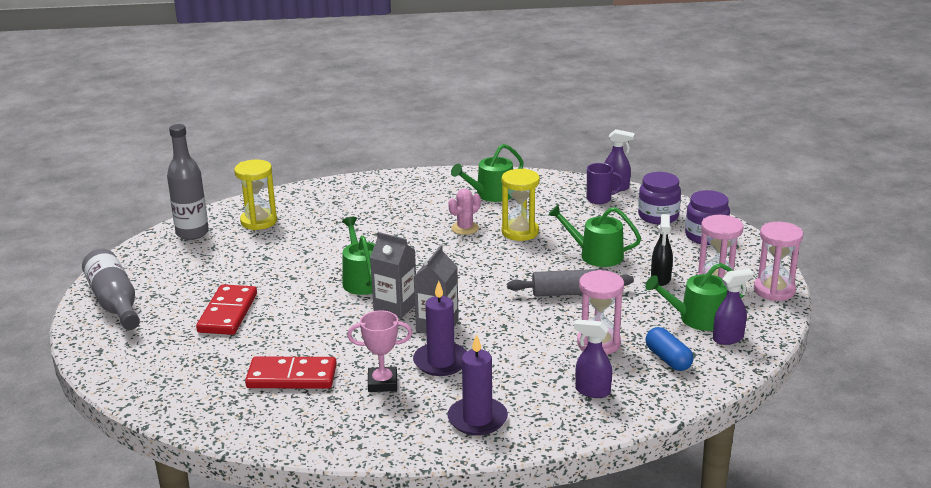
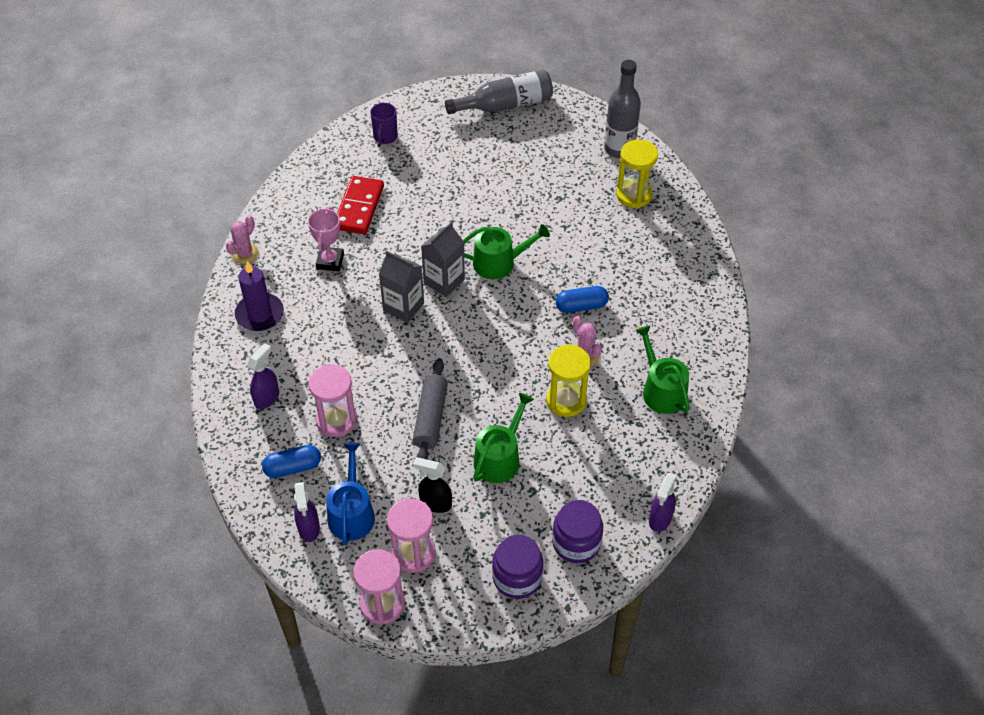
camera: 100 degrees right, 25 degrees up
(228, 313) = (467, 172): red domino -> none
(383, 450) = (244, 253): none -> pink cactus
(408, 234) = (581, 306): none -> blue capsule
(441, 362) = (347, 302): purple candle -> none
(600, 199) = (631, 494): purple mug -> purple mug (385, 137)
(697, 318) = (351, 513): green watering can -> blue watering can

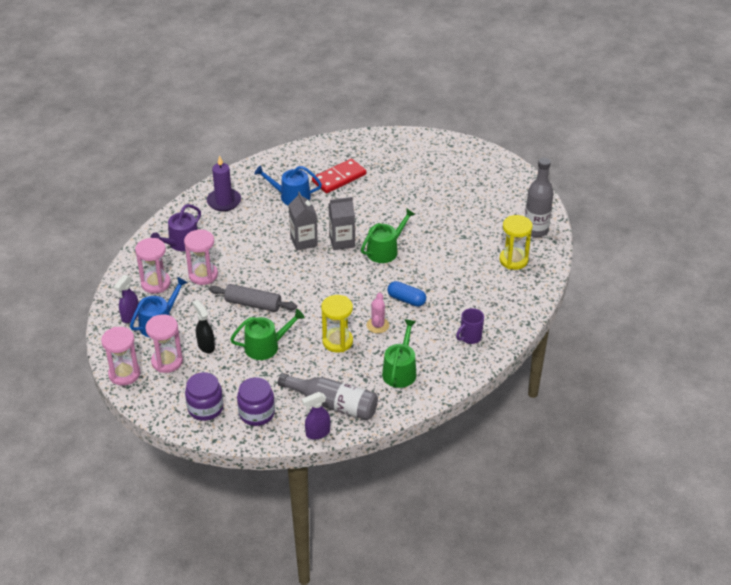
camera: 40 degrees right, 10 degrees down
(244, 253) = (250, 167): pink cactus -> none
(267, 398) = (181, 243): purple spray bottle -> purple watering can
(293, 467) = (155, 283): blue capsule -> pink hourglass
(330, 261) = (291, 196): pink trophy -> blue watering can
(385, 137) = (397, 150): purple mug -> purple mug (470, 337)
(431, 418) = (253, 304): grey rolling pin -> grey rolling pin turned 60 degrees clockwise
(499, 262) = (385, 250): green watering can -> green watering can turned 75 degrees counterclockwise
(505, 105) = (491, 169): grey bottle -> grey bottle (333, 404)

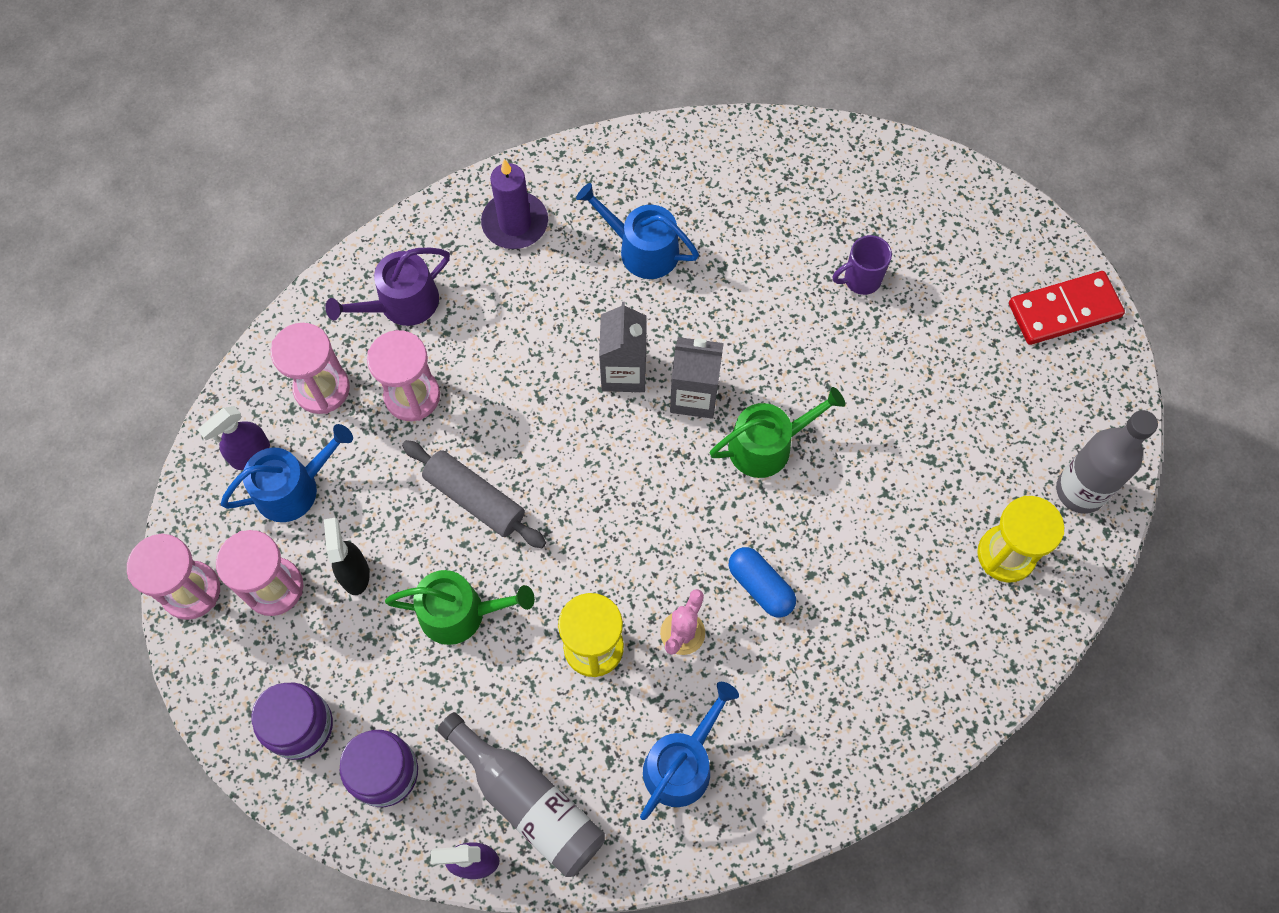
camera: 20 degrees right, 25 degrees up
(339, 178) = (748, 230): red domino -> red domino (1064, 310)
(400, 371) = (682, 763): green watering can -> blue watering can
(470, 337) = (845, 726): purple mug -> purple mug (860, 280)

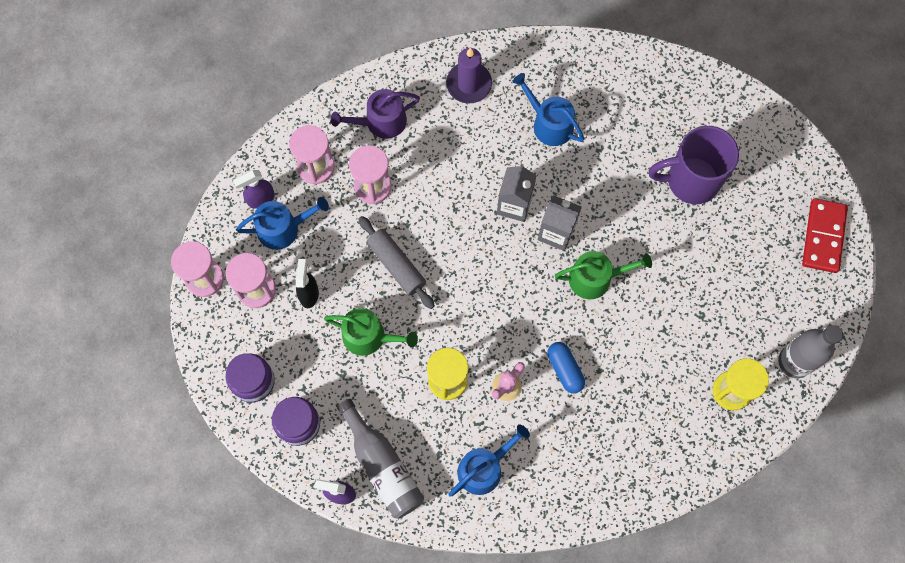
camera: 15 degrees right, 5 degrees up
(860, 280) = (690, 181): purple mug -> purple mug, size x2.02
(1064, 310) = (823, 236): red domino -> red domino turned 75 degrees counterclockwise

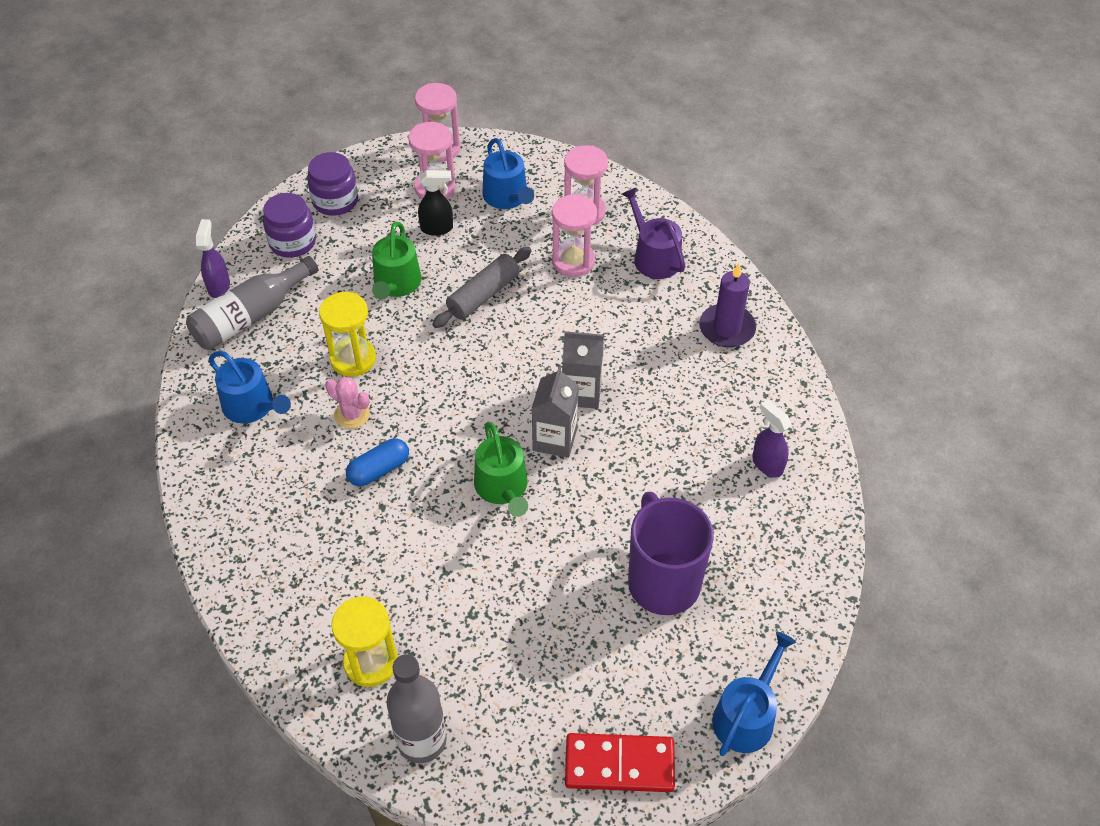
camera: 80 degrees right, 20 degrees down
(260, 199) = (536, 175): purple spray bottle -> purple spray bottle (767, 464)
(548, 123) = (699, 413): blue watering can -> blue watering can (747, 715)

